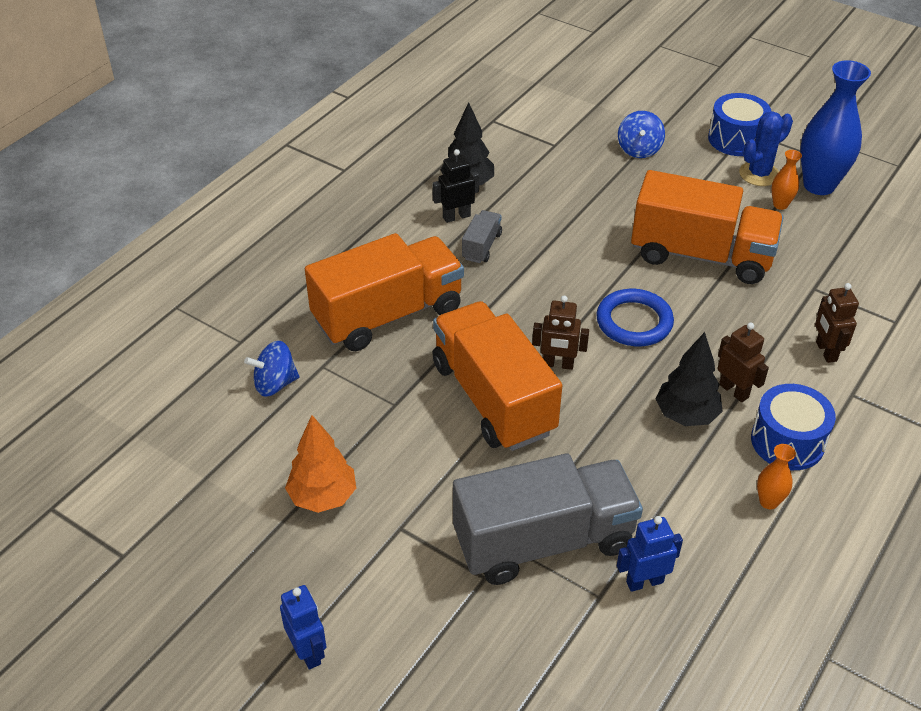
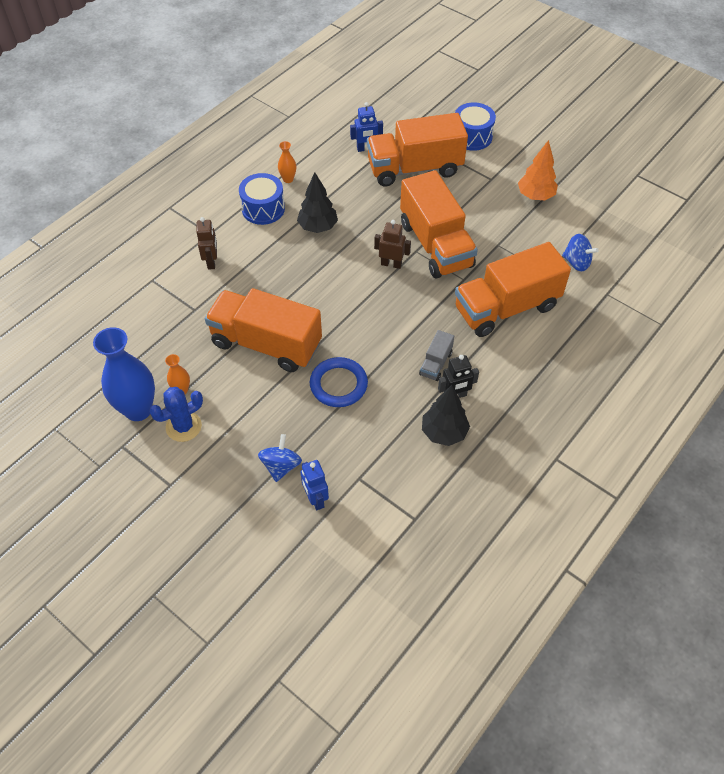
camera: 175 degrees left, 10 degrees up
(275, 384) = (576, 262): blue spinning top -> blue spinning top turned 45 degrees clockwise
(308, 652) = (532, 131): blue robot -> blue robot (315, 499)
(543, 541) = (414, 168): grey truck -> orange truck
(634, 322) = (333, 291): blue ring -> blue ring (338, 384)
(734, 391) = (282, 240): brown robot -> none
(736, 139) = (185, 474): blue drum -> blue drum (472, 136)

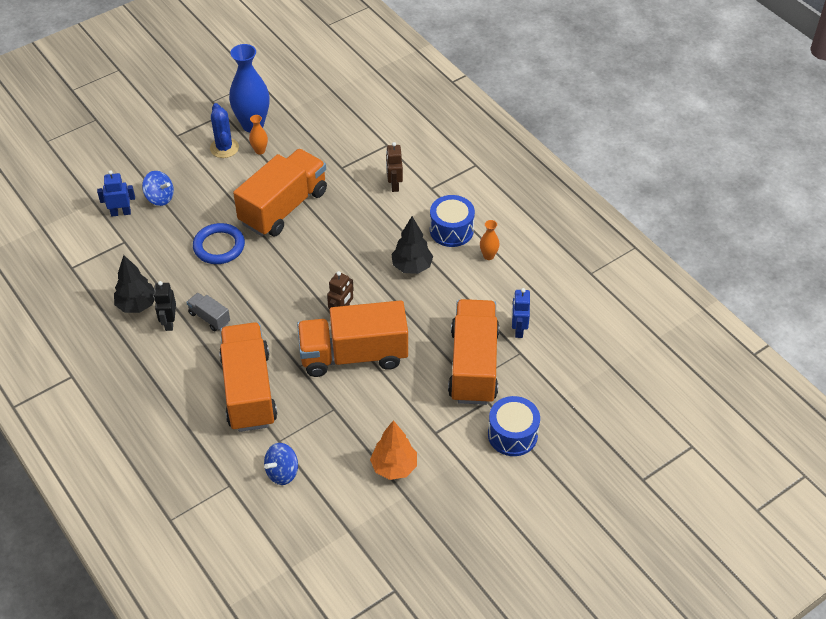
camera: 105 degrees right, 5 degrees down
(211, 262) = (394, 185): brown robot -> brown robot turned 75 degrees clockwise

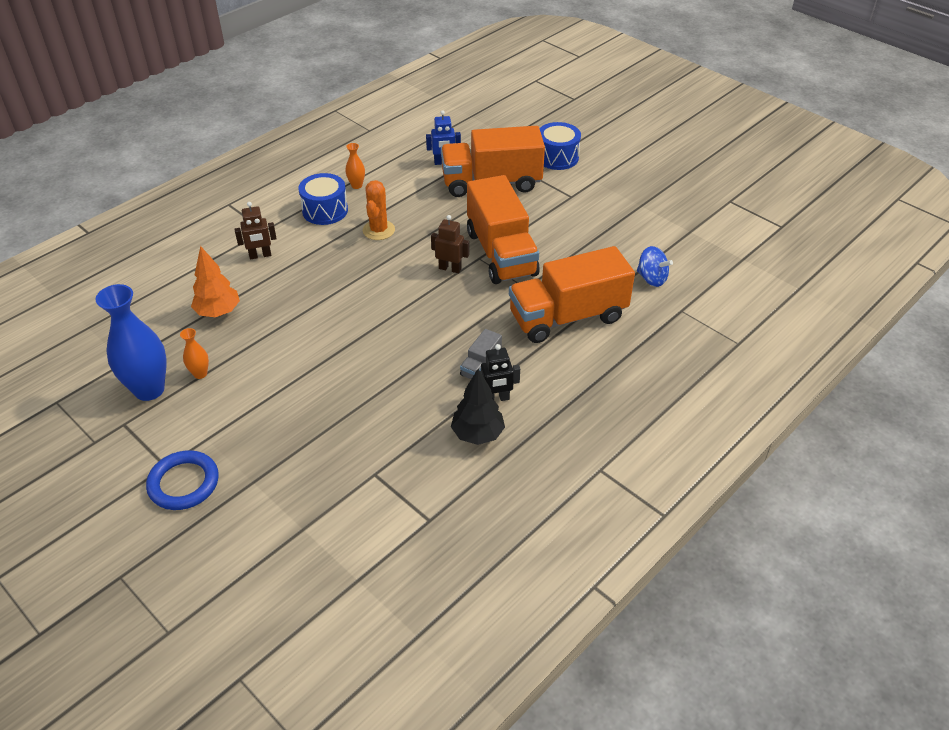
camera: 100 degrees left, 5 degrees down
(121, 213) = (321, 491): blue robot -> none
(160, 198) = (290, 455): blue spinning top -> none
(219, 246) = (370, 379): blue ring -> blue ring (184, 483)
(224, 148) = (194, 409): blue cactus -> none
(283, 207) = (301, 335): orange truck -> none
(394, 467) = (616, 214): orange tree -> orange tree (218, 312)
(412, 267) = (378, 230): black tree -> orange cactus

